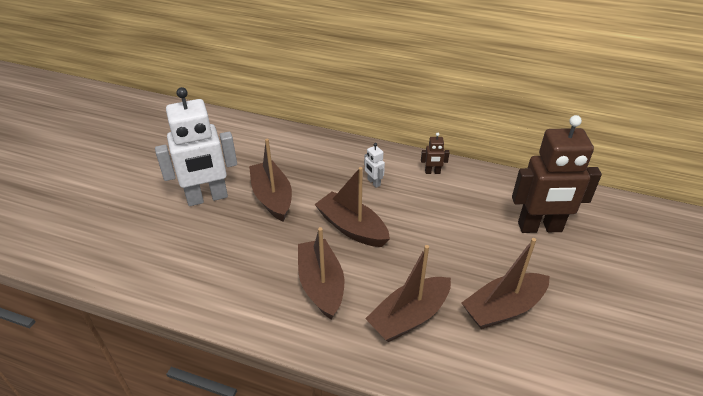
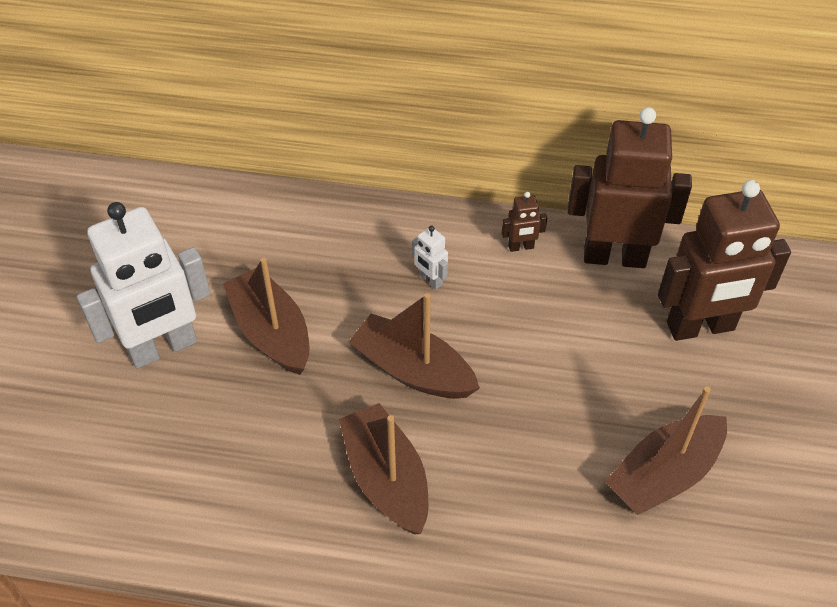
camera: 10 degrees left, 10 degrees up
(409, 317) = (529, 511): brown boat -> none
(490, 183) = (614, 256): none -> brown robot

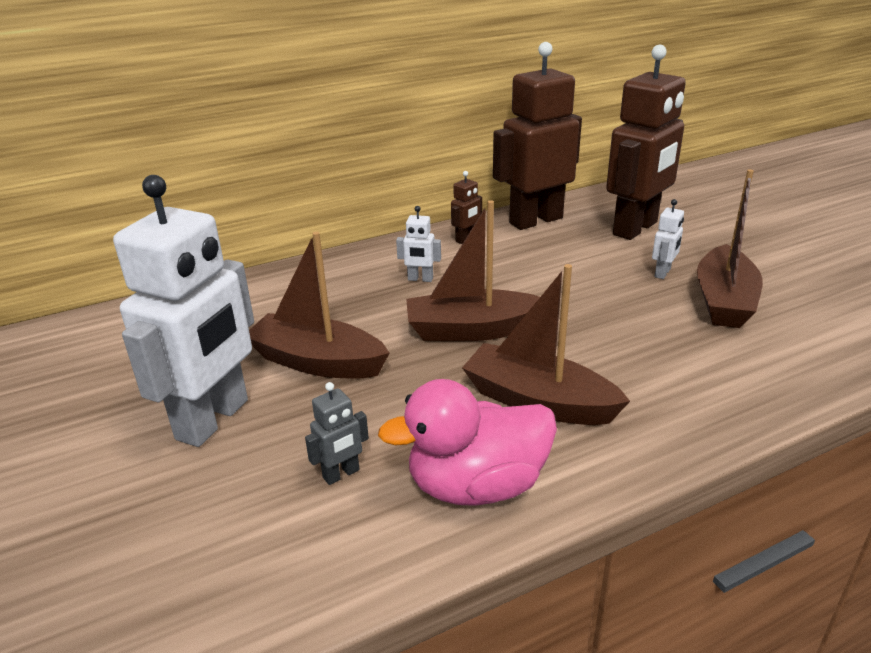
camera: 35 degrees left, 20 degrees down
(201, 453) = (341, 474): none -> grey robot
(272, 523) = (476, 485): none -> pink duck
(651, 404) = (663, 273): none -> white robot

